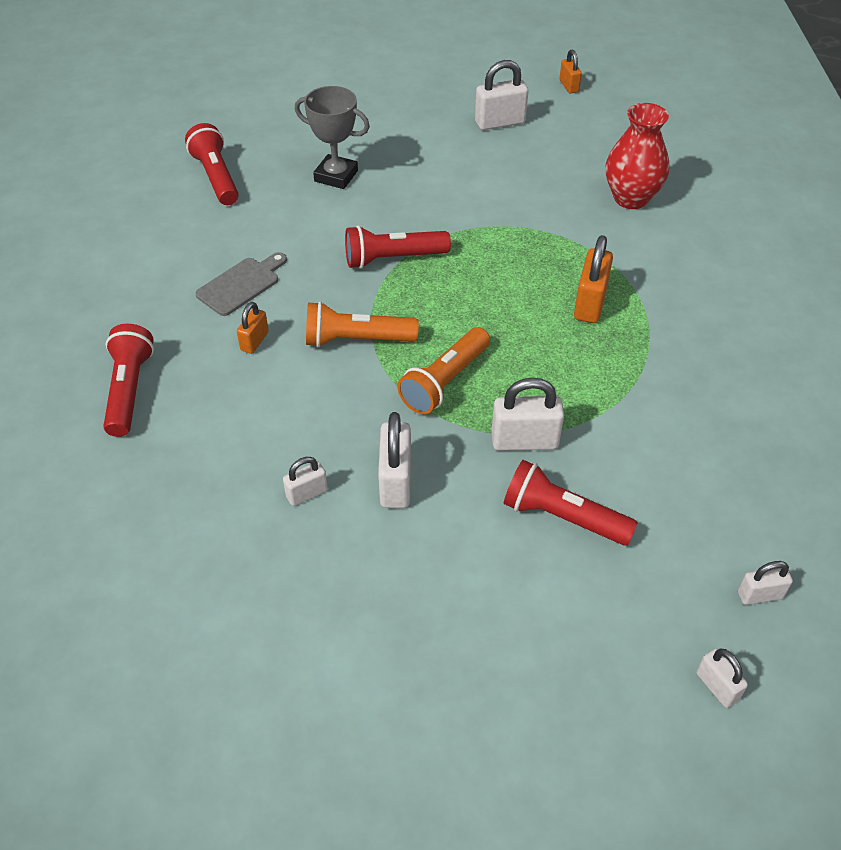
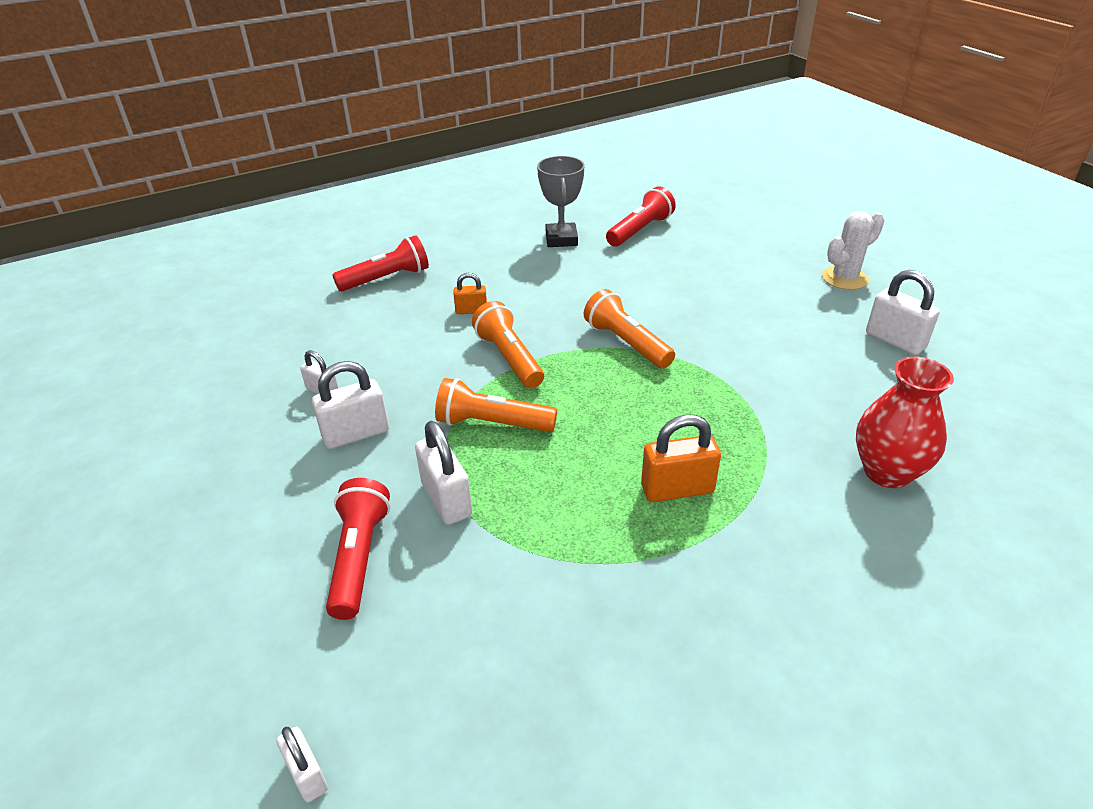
camera: 65 degrees right, 10 degrees down
(241, 284) = (529, 283): grey cutting board -> none
(336, 176) = (703, 279): grey trophy -> grey trophy (561, 239)
(393, 259) = (626, 343): red flashlight -> orange flashlight
(402, 104) = (844, 278): none -> white cactus
(569, 86) = (1024, 367): orange padlock -> none
(716, 686) = (165, 760): white padlock -> none

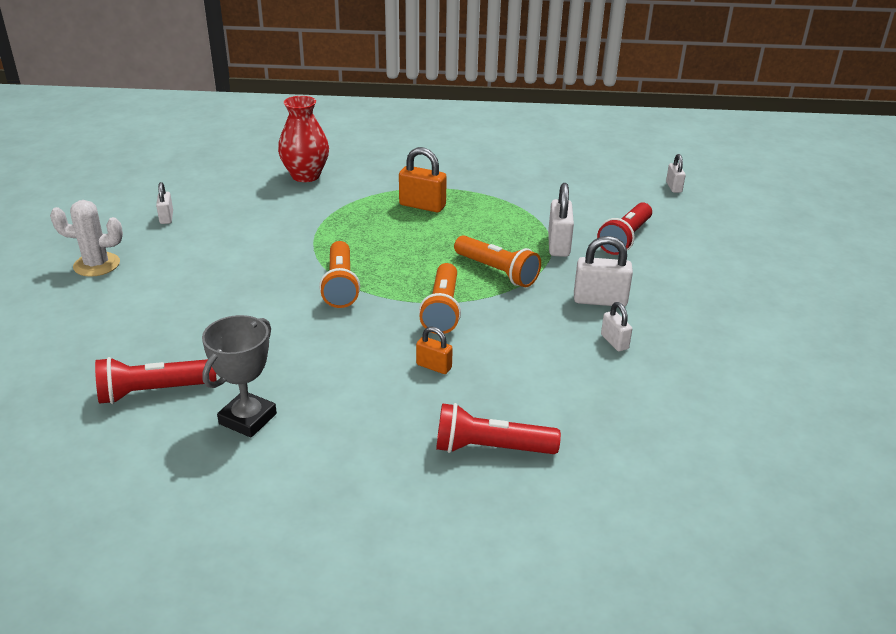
camera: 150 degrees left, 5 degrees down
(895, 341) = (166, 217): white padlock -> white padlock, size x0.59

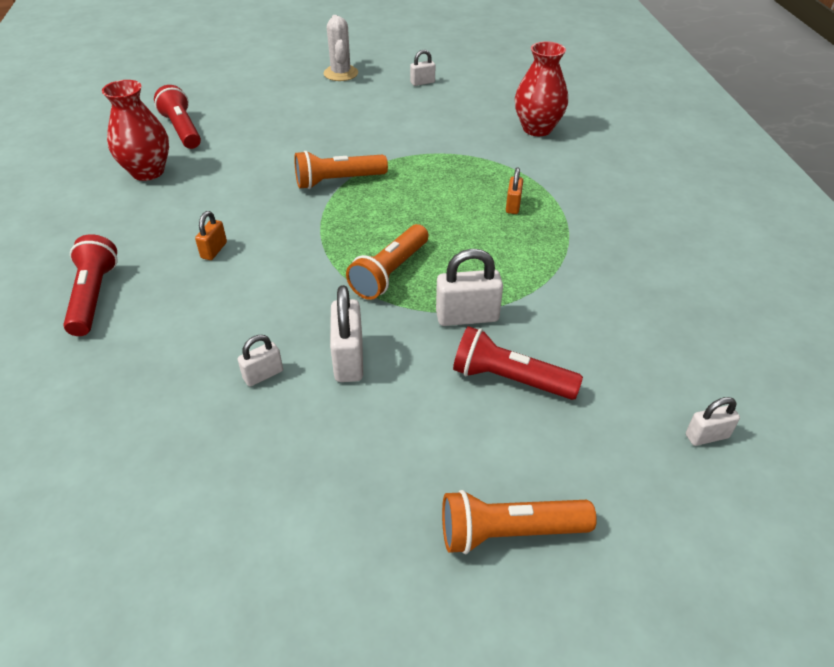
camera: 80 degrees right, 10 degrees up
(247, 419) = (148, 172): grey trophy -> red vase
(422, 206) = (513, 206): orange padlock -> orange padlock, size x0.59
(442, 309) = (308, 244): orange flashlight -> orange flashlight (509, 532)

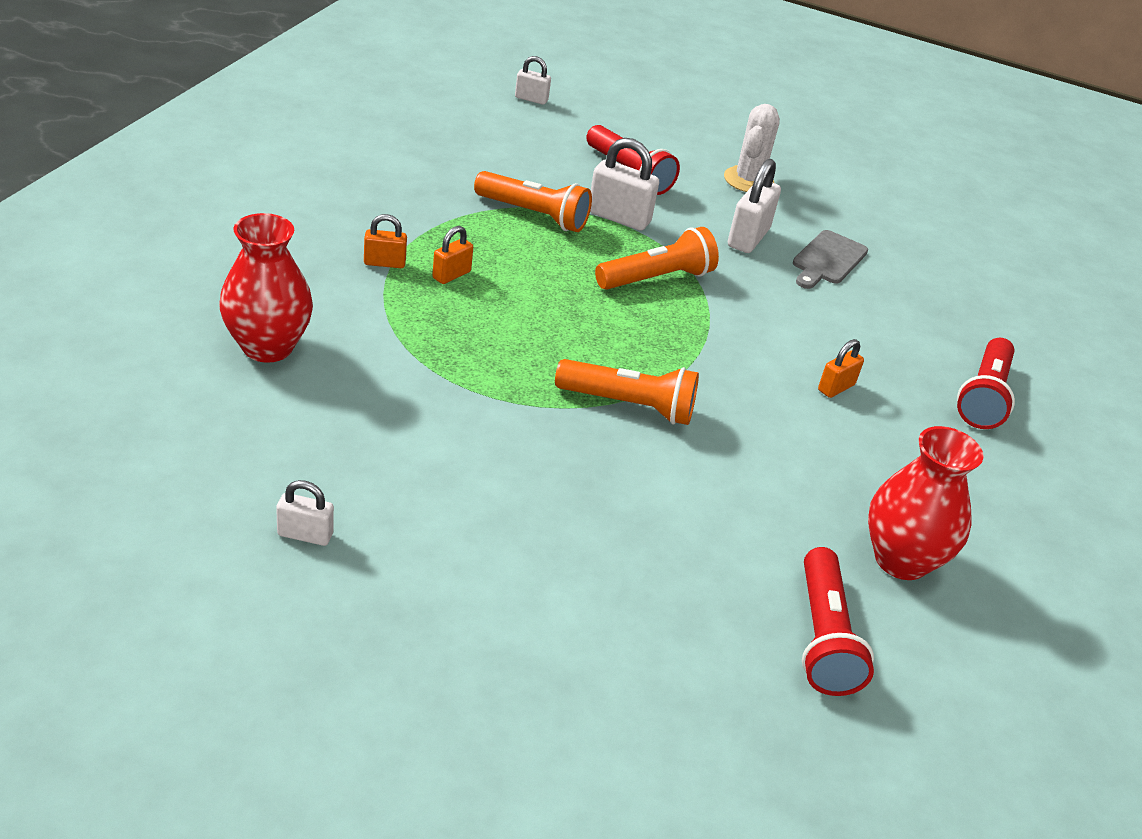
camera: 155 degrees left, 5 degrees down
(263, 375) = (828, 260): white padlock -> grey cutting board
(341, 73) = (428, 652): white cactus -> white cactus (748, 180)
(509, 532) = (707, 127): orange flashlight -> orange flashlight (533, 215)
(556, 194) = (384, 263): none -> orange padlock

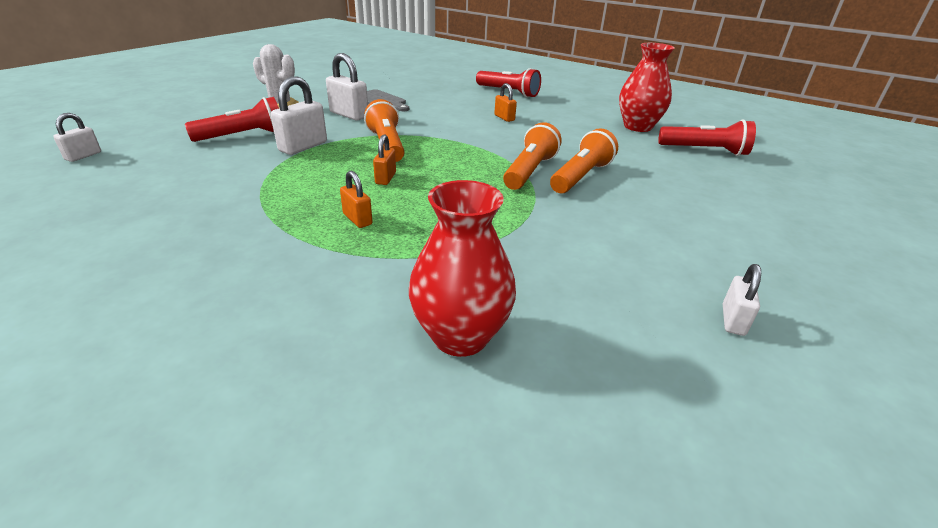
camera: 75 degrees left, 5 degrees down
(384, 263) = (325, 252): orange padlock -> orange padlock (385, 178)
(533, 215) = (281, 176): orange flashlight -> orange flashlight (580, 177)

